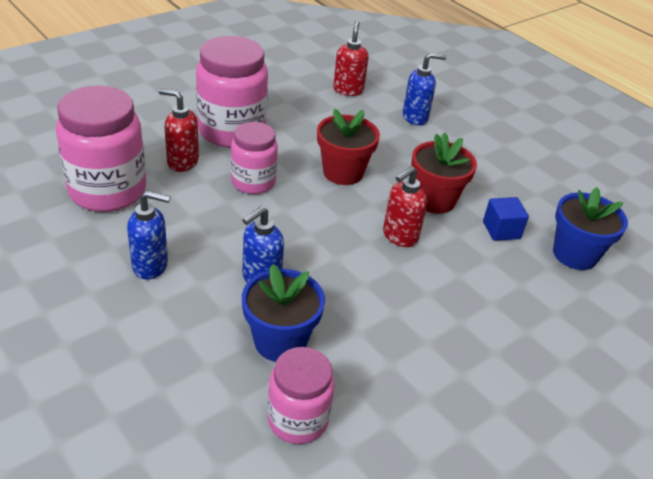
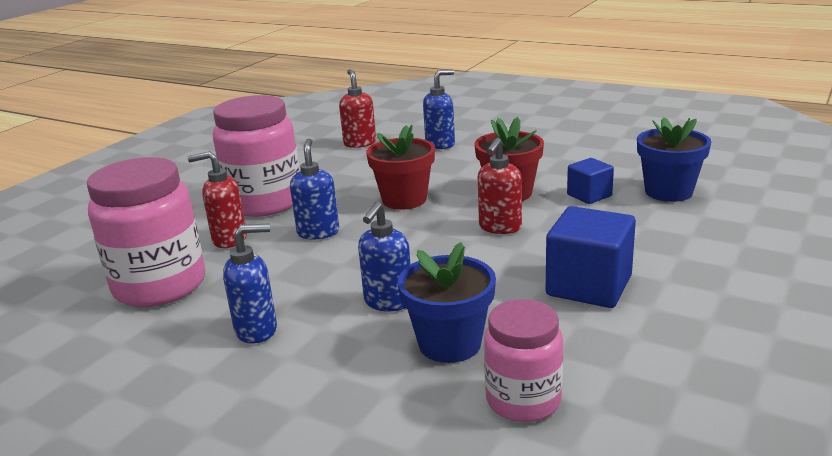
camera: 15 degrees left, 15 degrees down
(253, 182) = (318, 232): pink jar -> blue soap dispenser
(427, 330) = (589, 286): none -> blue cube

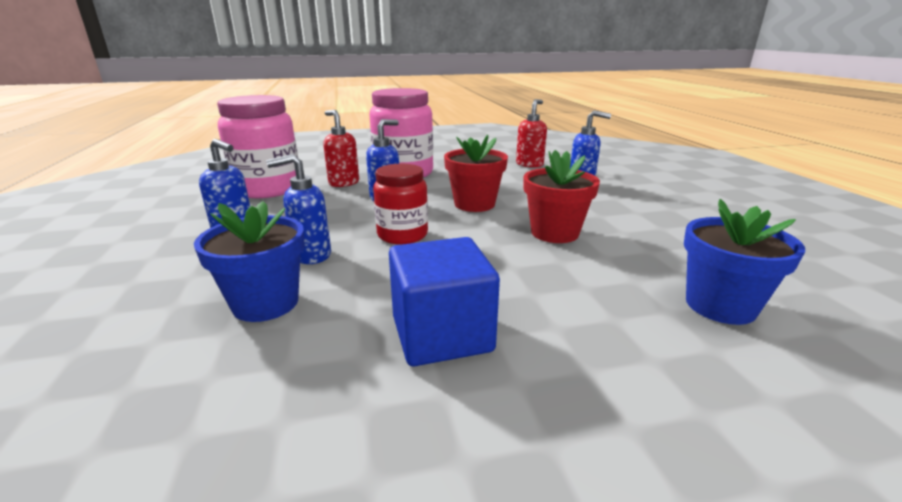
camera: 45 degrees right, 0 degrees up
(414, 250) = (402, 235): none -> red jar
(500, 227) = (488, 251): red soap dispenser -> none
(523, 400) = (184, 380): pink jar -> none
(589, 195) = (621, 266): blue cube -> none

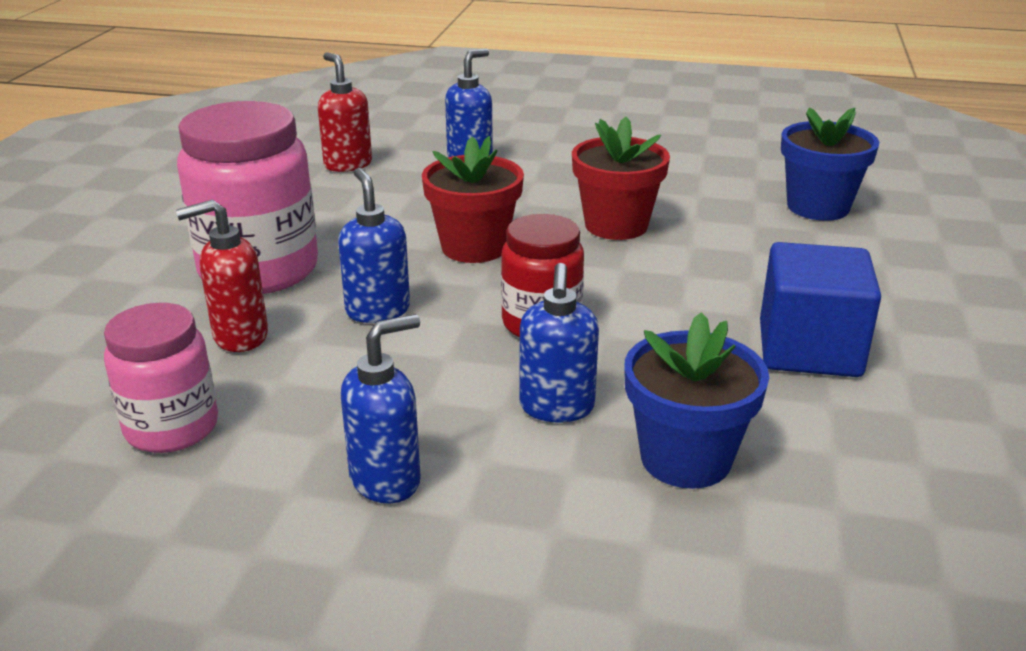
camera: 65 degrees left, 5 degrees up
(268, 189) = (172, 428): pink jar -> pink jar, size x0.61

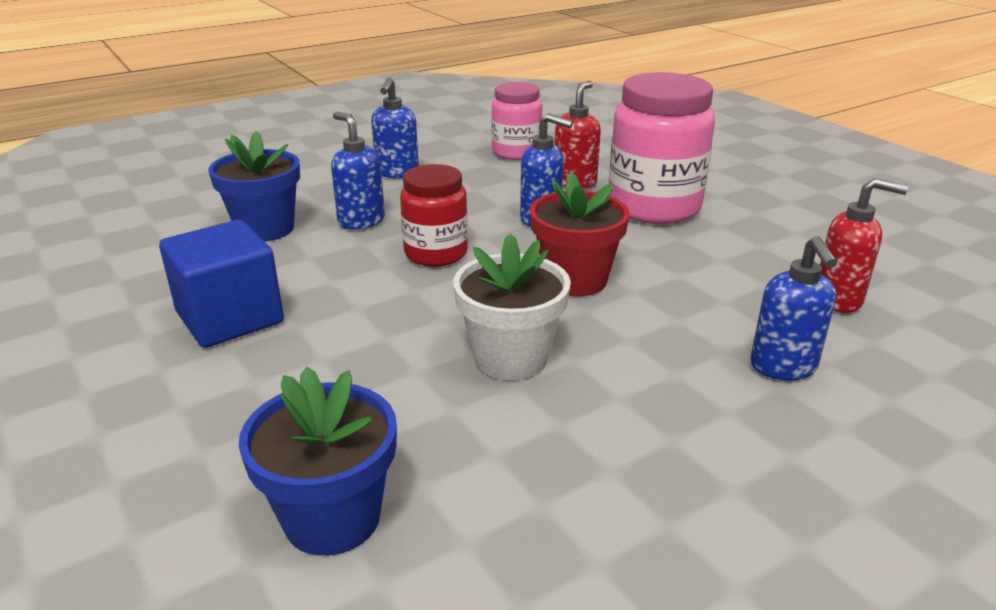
camera: 135 degrees right, 0 degrees up
(616, 225) = (511, 358): red flower pot -> white flower pot

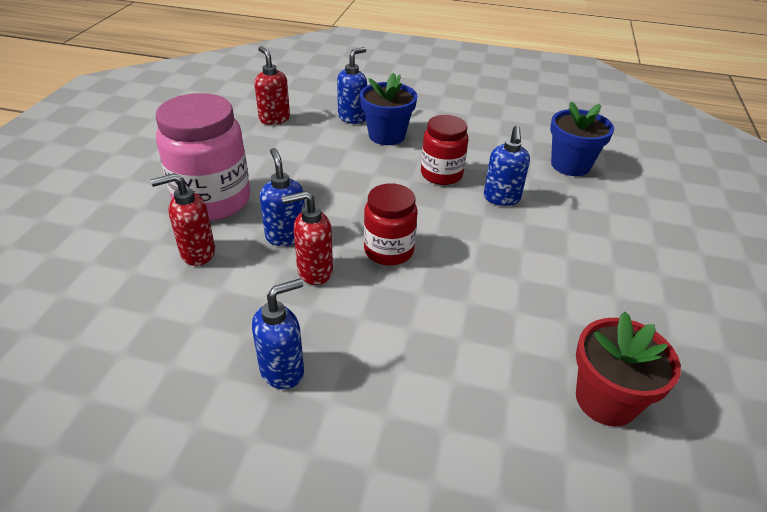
camera: 135 degrees left, 10 degrees up
(230, 318) = (557, 278): blue cube -> none
(265, 229) = (472, 361): blue flower pot -> blue flower pot (387, 135)
(361, 221) = (394, 318): blue soap dispenser -> blue soap dispenser (501, 198)
(471, 213) = (314, 271): none -> red soap dispenser
(511, 358) = (441, 174): white flower pot -> red jar
(516, 152) = (150, 323): pink jar -> none
(575, 280) = (350, 188): red flower pot -> red flower pot (606, 400)

